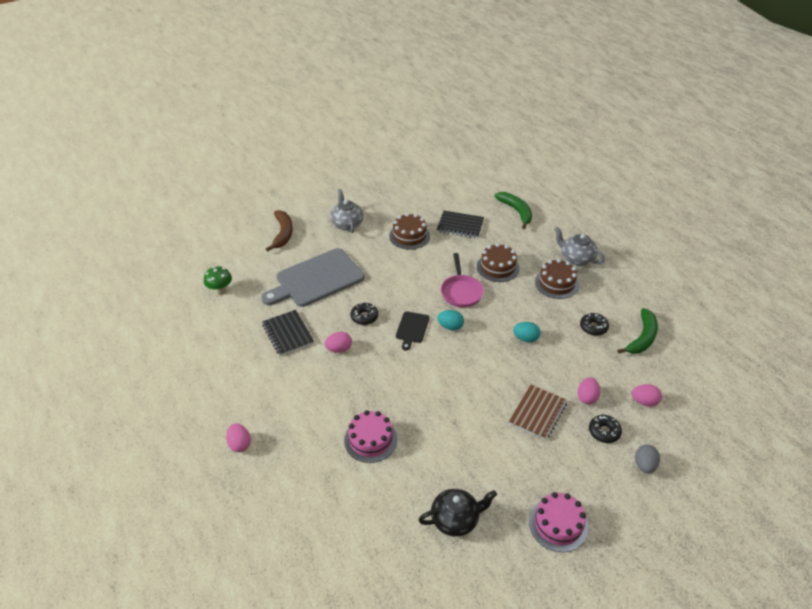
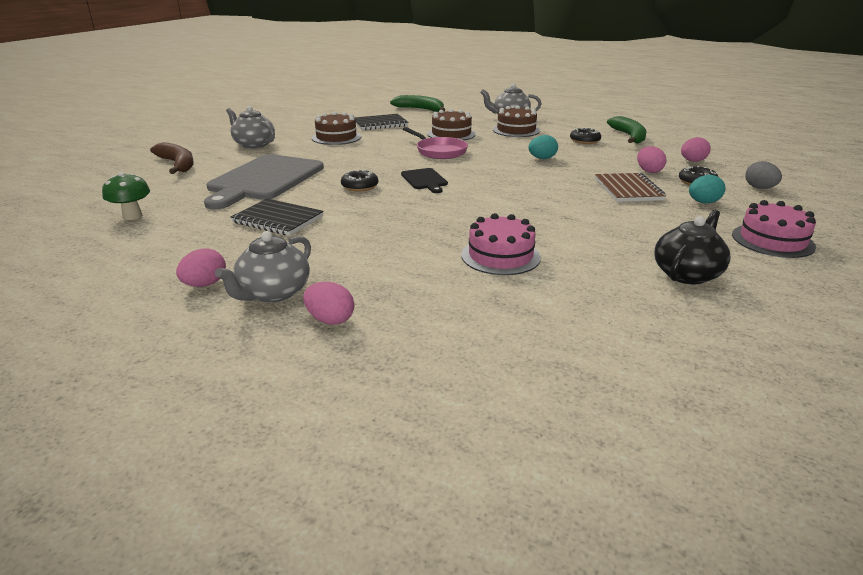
camera: 35 degrees left, 15 degrees down
(232, 406) = (273, 293): none -> grey teapot
(339, 349) = (361, 212): pink egg -> pink egg (205, 284)
(450, 326) = (462, 170): turquoise egg -> turquoise egg (703, 202)

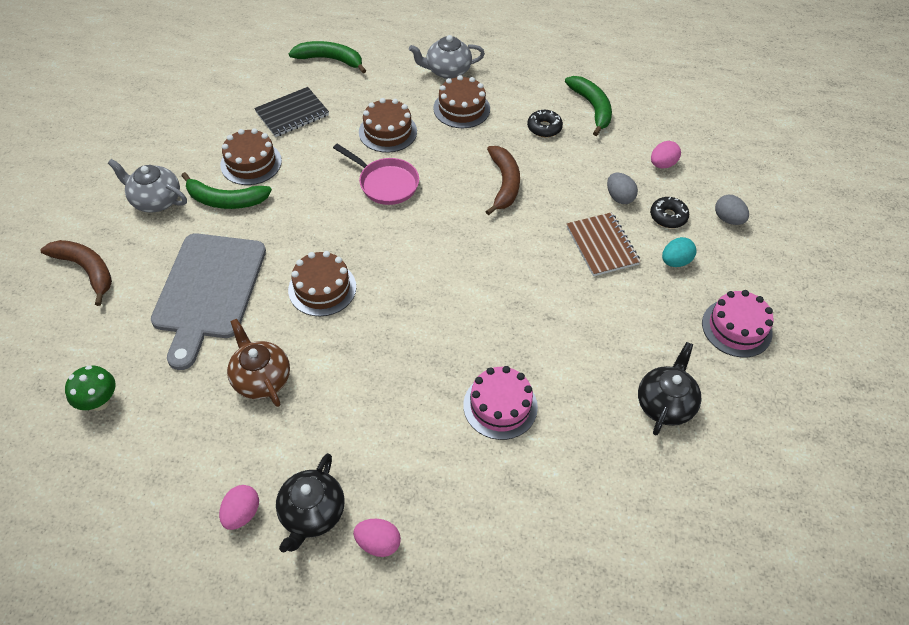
camera: 15 degrees left, 25 degrees up
(273, 293) = (312, 513): grey teapot -> black teapot
(278, 219) = (261, 378): black notebook -> brown teapot
(306, 148) = (225, 200): none -> green banana
(359, 186) = (322, 288): black donut -> brown cake
(425, 180) = (388, 260): black cutting board -> none
(542, 158) = (504, 184): turquoise egg -> brown banana
(648, 171) = (619, 197): pink egg -> grey egg

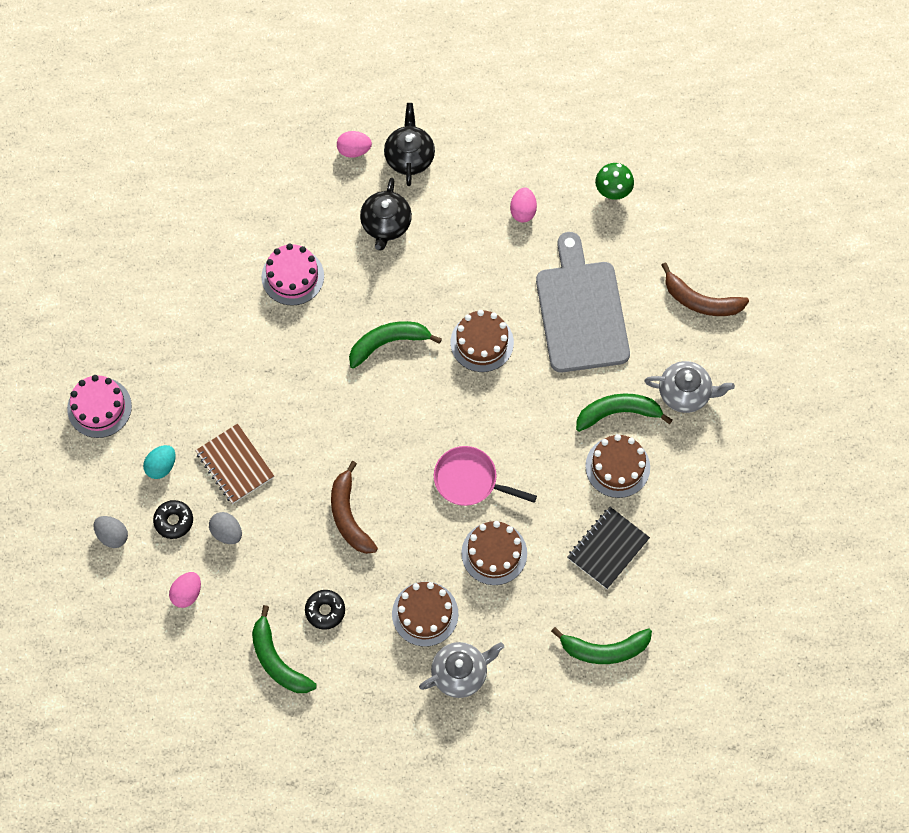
camera: 165 degrees right, 15 degrees up
(242, 513) = (460, 143): pink egg -> pink egg (523, 211)
(261, 378) = (495, 245): brown teapot -> none
(417, 312) = (388, 343): none -> green banana
(665, 404) = (157, 316): black teapot -> black teapot (386, 224)

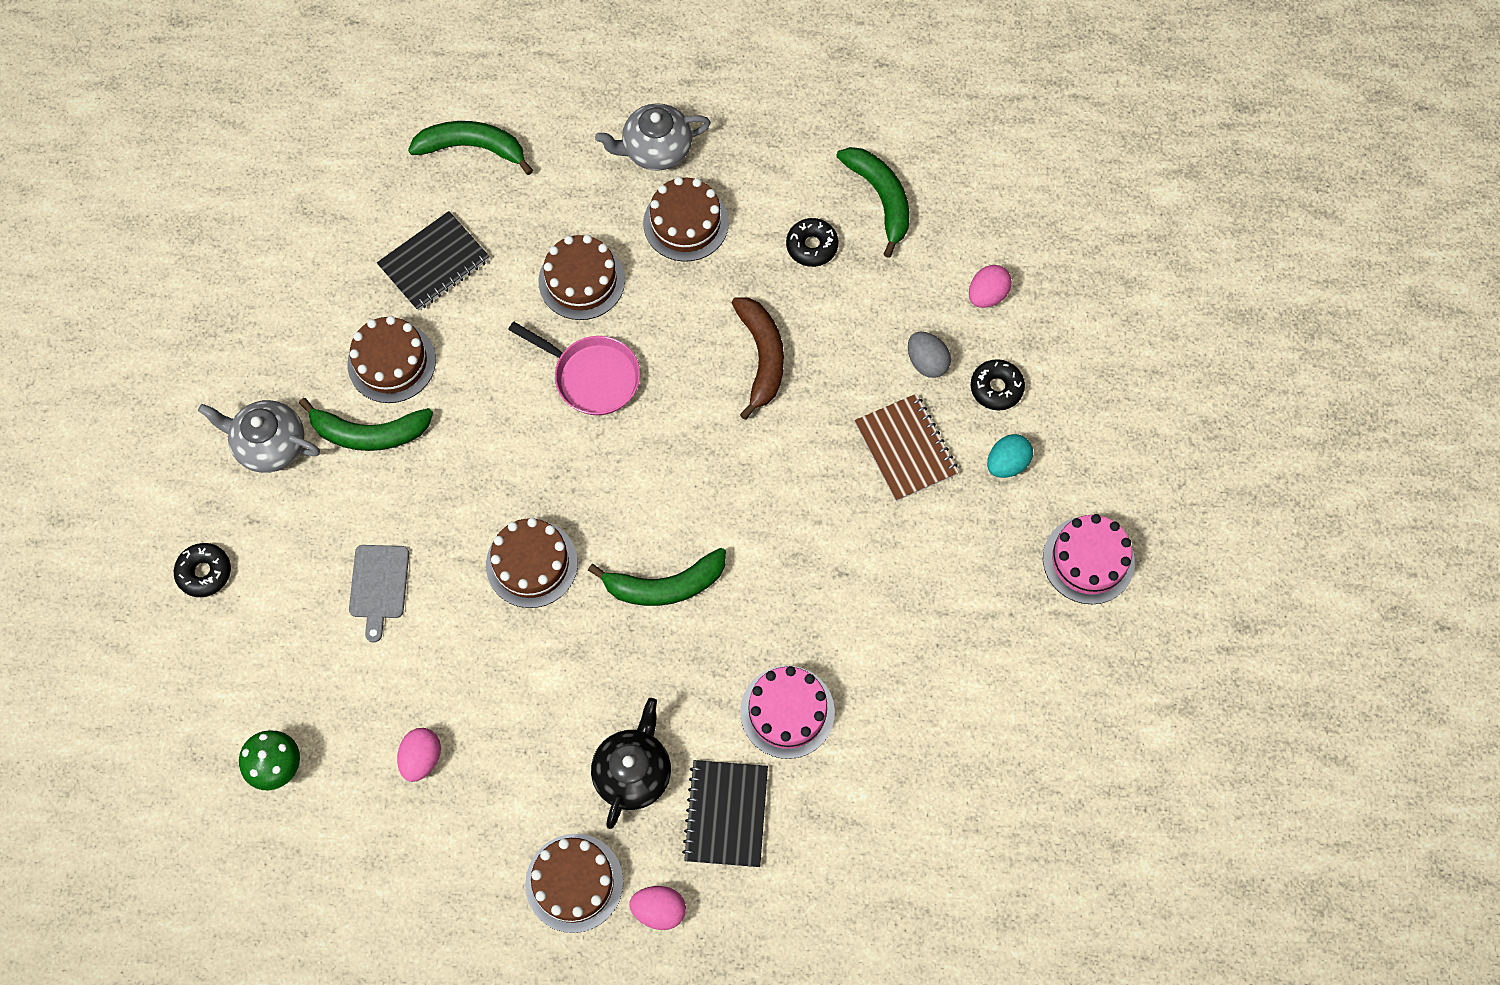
camera: 170 degrees left, 0 degrees up
(112, 535) = (1080, 383): grey egg -> none
(322, 210) = (726, 814): none -> black notebook
(409, 156) = (574, 882): black teapot -> brown cake
(581, 311) = (379, 586): grey cutting board -> grey cutting board, size x0.46
(700, 300) = (204, 572): brown banana -> black donut

